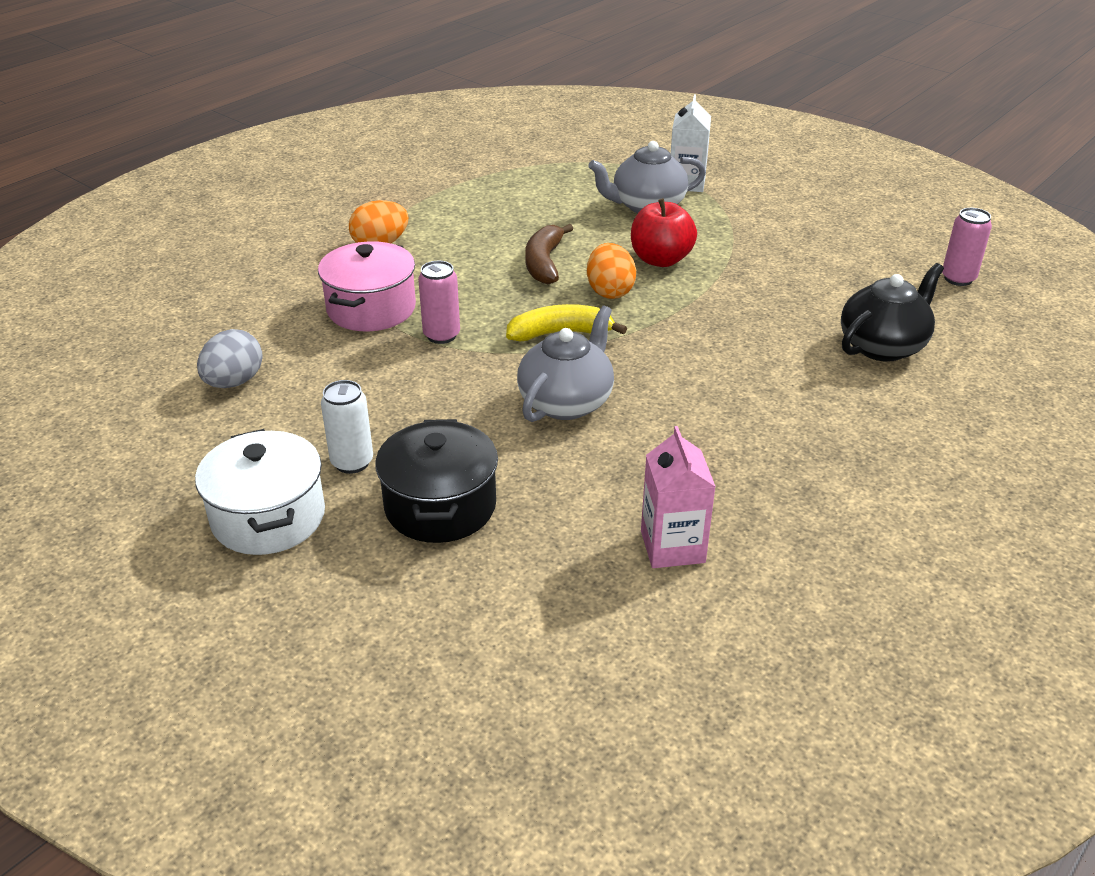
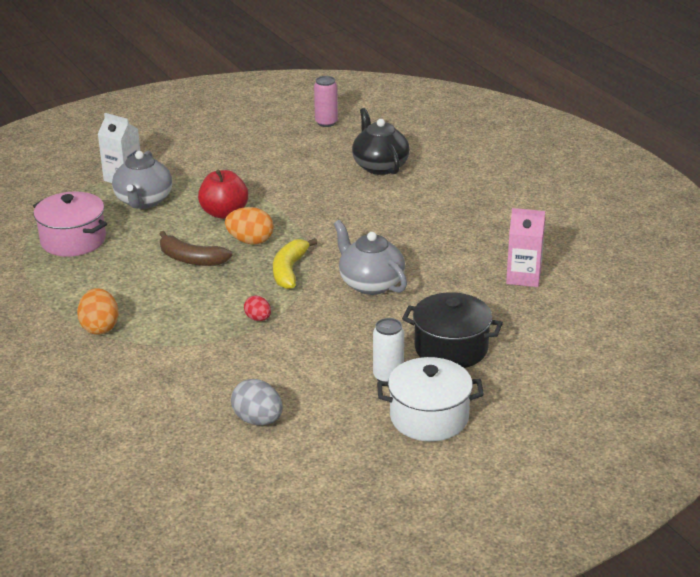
camera: 70 degrees left, 5 degrees down
(371, 309) = (198, 344): pink pot -> pink pot (73, 240)
(441, 335) = (258, 318): pink can -> red egg

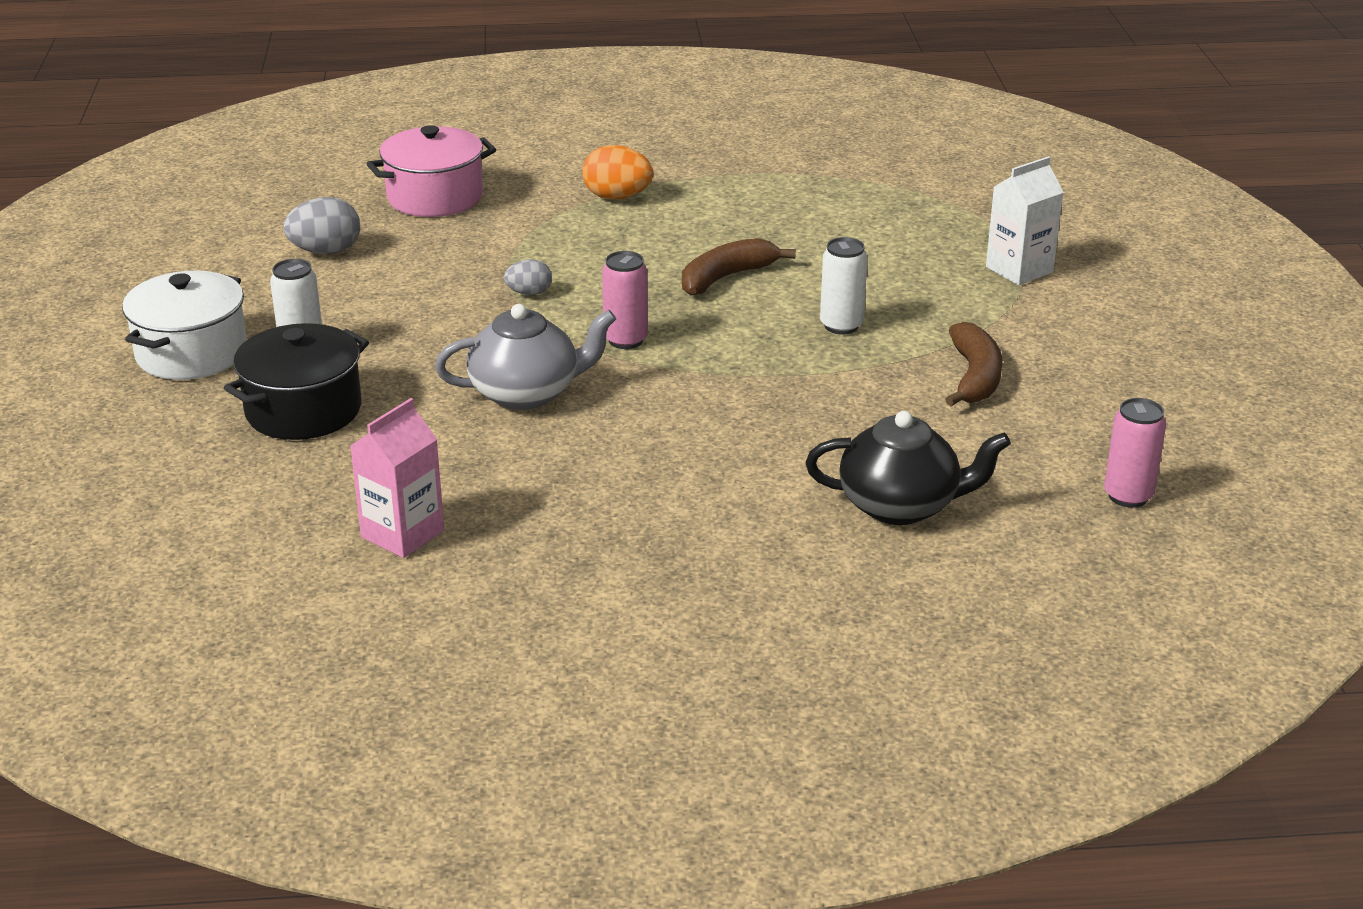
camera: 115 degrees right, 0 degrees up
(73, 240) = (851, 210): pink pot -> pink pot (435, 197)
(143, 201) = (929, 273): grey teapot -> none
(224, 213) = (841, 325): red apple -> white can
(250, 241) = (737, 329): orange egg -> none
(251, 170) = (974, 377): none -> brown banana
(258, 318) = (529, 293): red egg -> grey egg
(289, 270) = (626, 340): yellow banana -> pink can

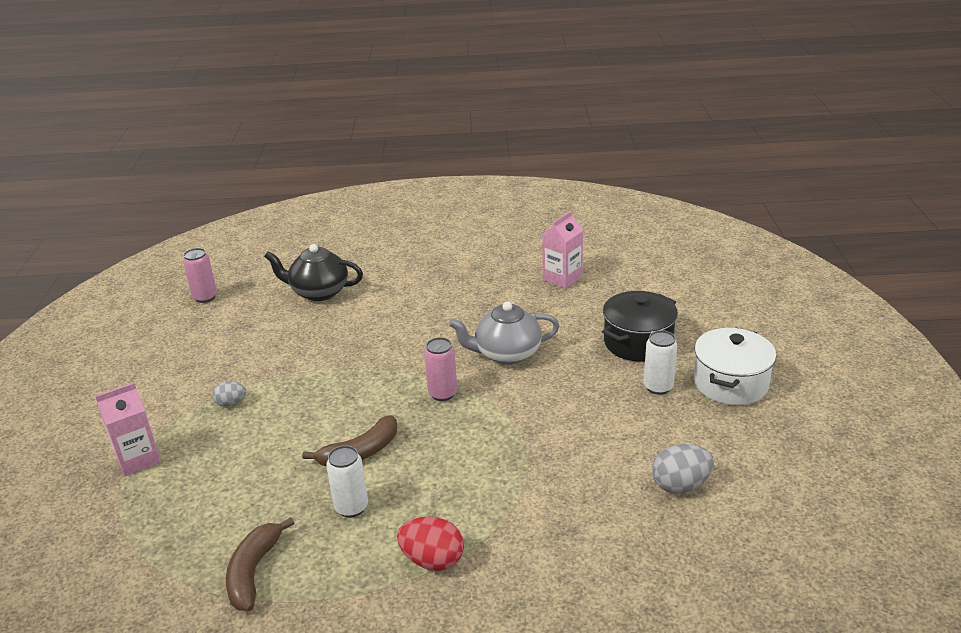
camera: 175 degrees left, 0 degrees up
(435, 197) = (605, 562): pink pot -> none
(529, 293) = (509, 437): grey egg -> grey egg (231, 403)
(617, 197) = (432, 560): orange egg -> red egg
(841, 325) = (296, 405): white can -> white can (351, 507)
(974, 377) = (234, 365): brown banana -> brown banana (253, 572)
(1019, 270) = (138, 459): white carton -> pink carton

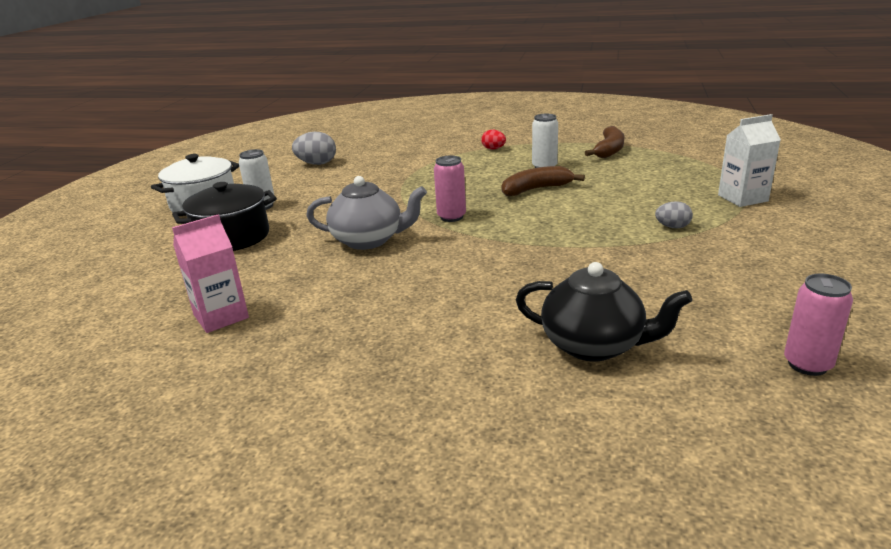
camera: 165 degrees left, 5 degrees down
(138, 459) = (742, 198): pink carton -> white carton
(432, 560) = (493, 149): red egg -> red egg, size x0.61

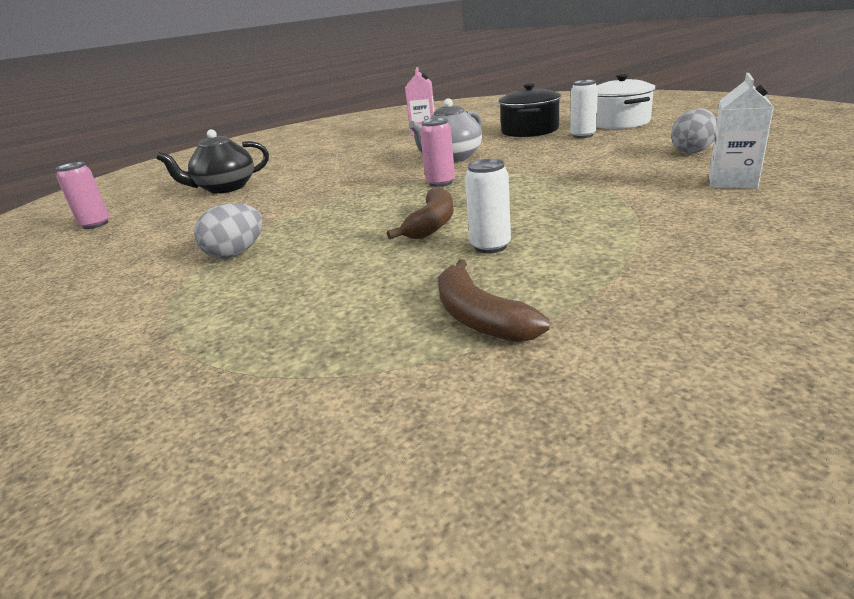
camera: 130 degrees right, 0 degrees up
(493, 149) = (626, 236): red egg -> none
(672, 227) = (236, 253): grey egg -> grey egg, size x1.64
(742, 198) = (172, 322): white carton -> white carton (732, 182)

